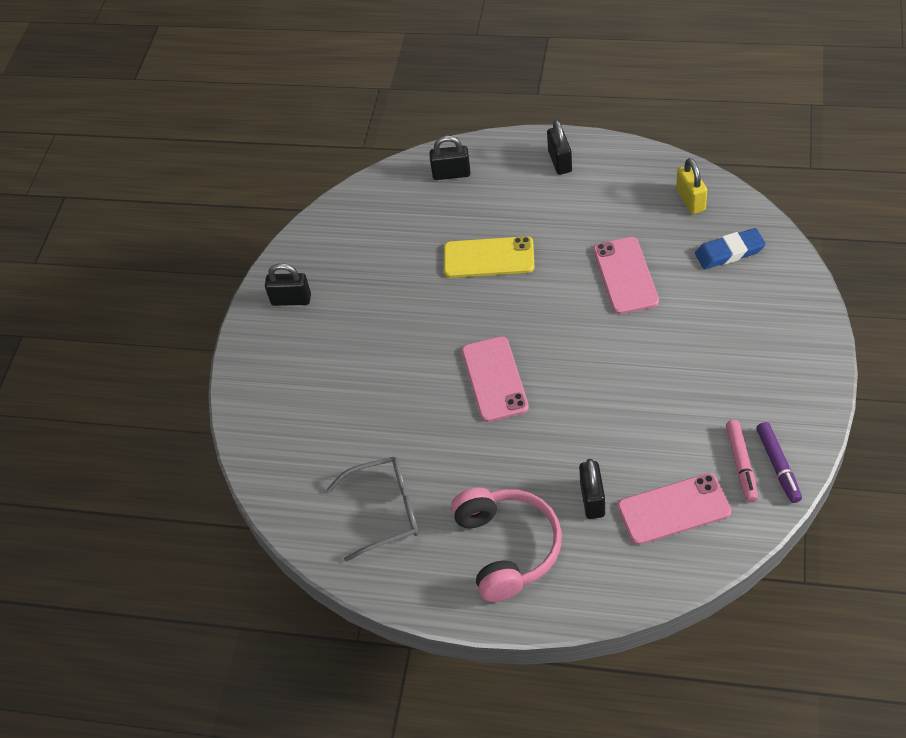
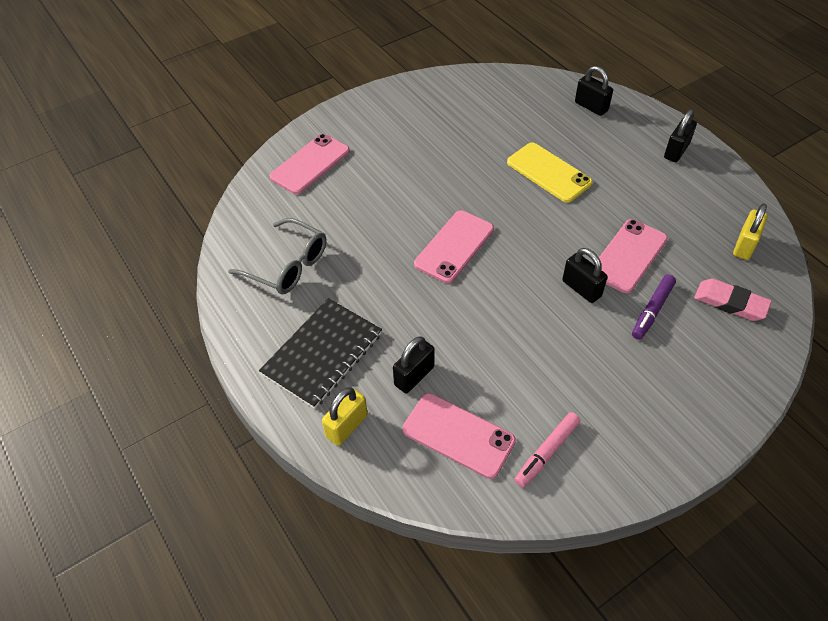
camera: 40 degrees right, 0 degrees up
(284, 415) = (310, 164): none -> pink phone
(291, 300) = (400, 105): black padlock -> black padlock (581, 288)
(507, 548) = (322, 354): pink headphones -> black notebook
(593, 578) = (346, 426): none -> yellow padlock
(729, 252) = (730, 303): blue eraser -> pink eraser
(778, 466) = (573, 480): purple marker -> purple marker (652, 310)

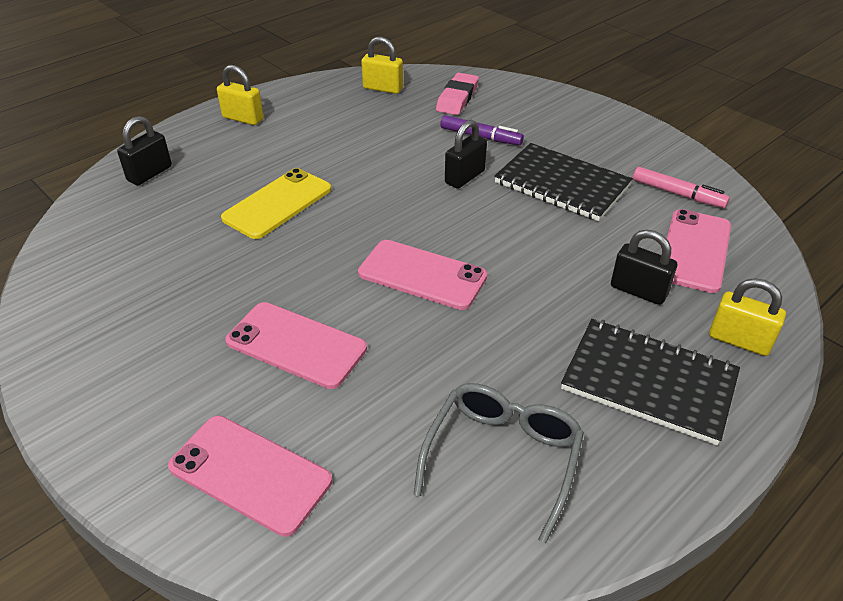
camera: 100 degrees left, 10 degrees down
(567, 358) = (561, 184): none -> black notebook
(628, 256) = (410, 149): pink phone -> pink phone (296, 345)
(676, 151) = (243, 118): black padlock -> yellow padlock

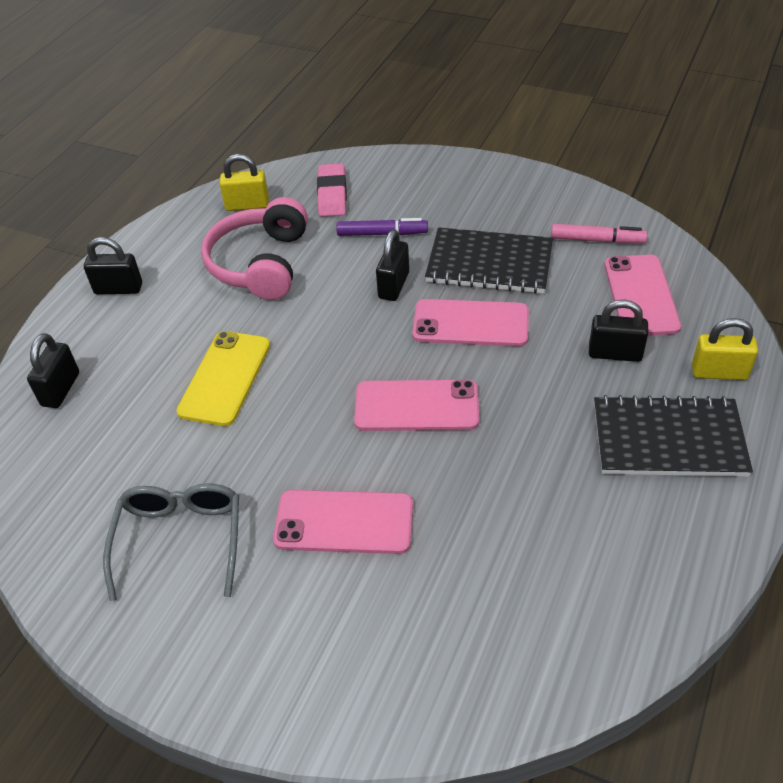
camera: 20 degrees left, 5 degrees up
(243, 118) = (118, 289): yellow padlock -> black padlock
(250, 473) = (384, 662): pink phone -> pink phone (470, 323)
(365, 131) = (261, 264): none -> pink headphones
(503, 457) = (589, 556): grey glasses -> grey glasses (180, 539)

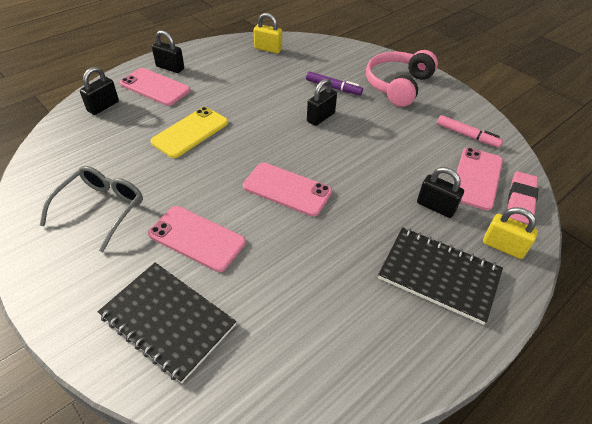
camera: 20 degrees right, 0 degrees up
(261, 264) = (253, 80): pink headphones -> pink headphones (398, 85)
(332, 194) = (319, 58): pink eraser -> pink eraser (520, 200)
(470, 323) = (352, 155): pink phone -> pink phone (155, 87)
(489, 264) = (387, 125): black notebook -> black notebook (168, 321)

